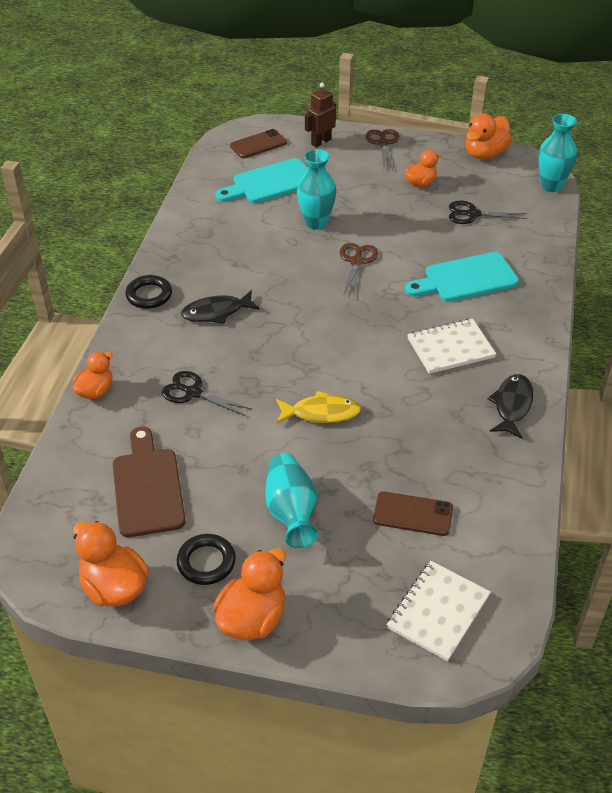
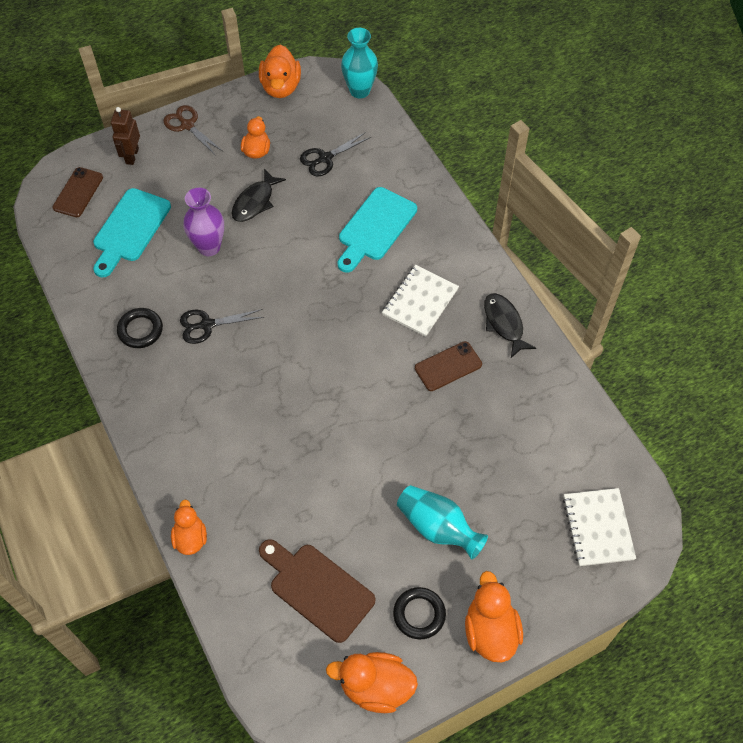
camera: 40 degrees left, 15 degrees up
(149, 295) = (140, 415): black ring -> black ring (140, 330)
(193, 392) = (269, 481): black scissors -> black scissors (207, 325)
(216, 312) = (213, 393): black fish -> black fish (255, 202)
(316, 223) = (209, 247): turquoise vase -> purple vase
(321, 413) = (381, 427): yellow fish -> none
(357, 261) = (278, 266): brown scissors -> none
(413, 514) = (518, 465): brown phone -> brown phone (448, 366)

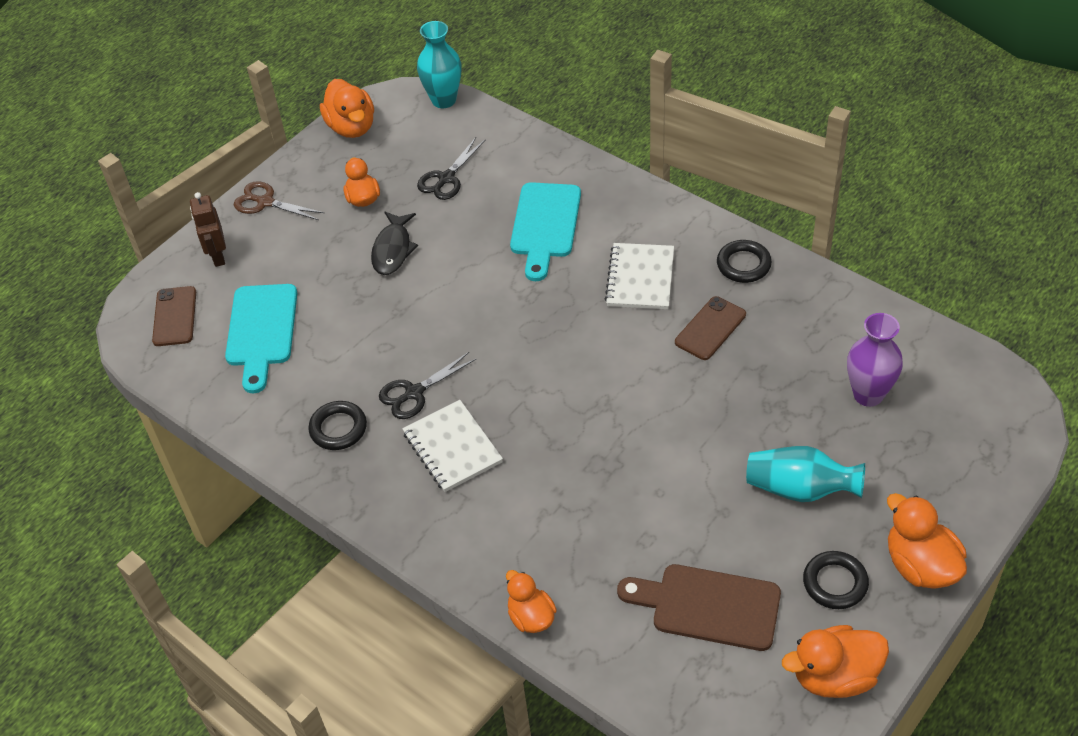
camera: 20 degrees left, 10 degrees down
(209, 247) = (367, 314): purple vase -> purple vase (868, 394)
(504, 323) = (743, 265): black fish -> black ring
(598, 528) = (966, 419): white notebook -> white notebook (452, 447)

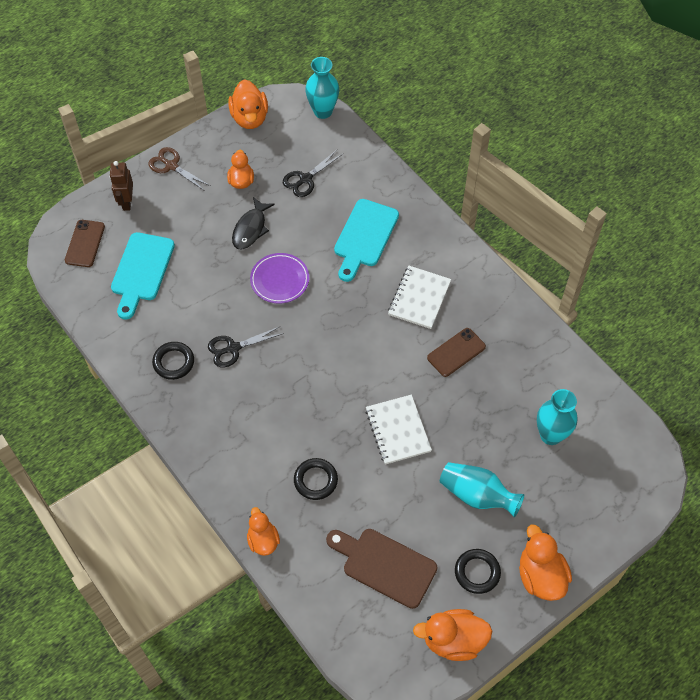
camera: 10 degrees right, 10 degrees up
(450, 299) = (280, 280): none -> purple plate
(452, 447) = (247, 398): white notebook -> white notebook (398, 430)
(743, 265) = (497, 307): black ring -> black ring (315, 480)
(868, 394) = (550, 435): purple vase -> turquoise vase

